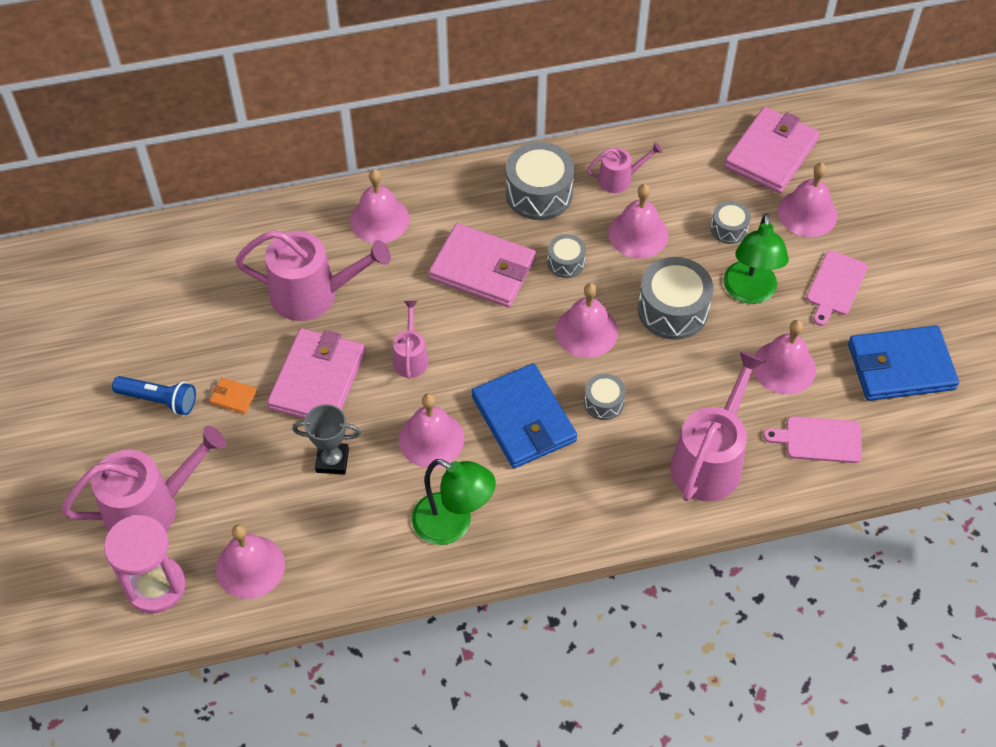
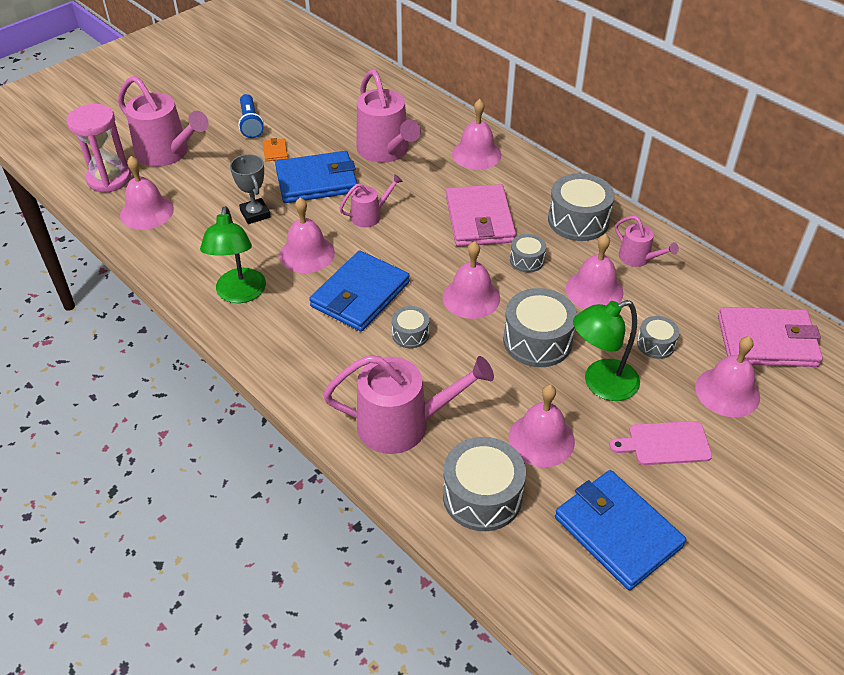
camera: 60 degrees right, 10 degrees down
(318, 380) = (317, 181): pink wallet -> blue wallet
(819, 440) = (482, 496): pink cutting board -> grey drum

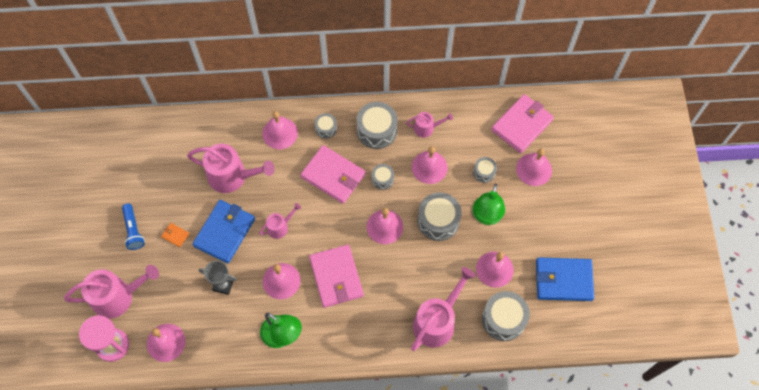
camera: 50 degrees left, 20 degrees up
(250, 123) = (133, 230): blue flashlight -> blue flashlight turned 45 degrees clockwise
(360, 295) = (336, 277): blue wallet -> pink wallet
(369, 216) = (280, 227): pink watering can -> pink watering can turned 45 degrees clockwise
(410, 334) = (384, 274): grey drum -> grey drum (326, 128)
(665, 443) = (538, 221): pink cutting board -> none

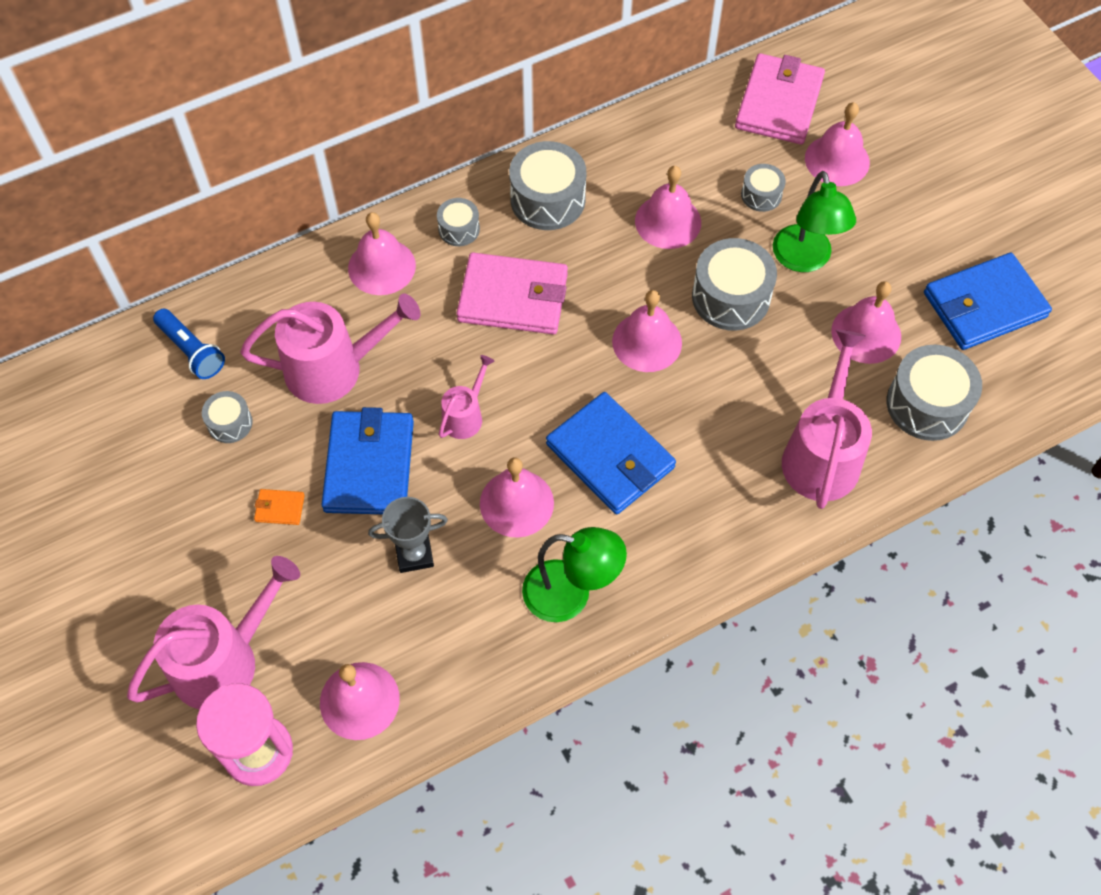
camera: 25 degrees left, 5 degrees down
(133, 230) = (194, 532): blue flashlight -> blue flashlight (191, 351)
(336, 277) = (610, 456): pink wallet -> blue wallet
(382, 179) = (600, 270): grey drum -> grey drum (230, 423)
(426, 128) = (629, 165): pink watering can -> none

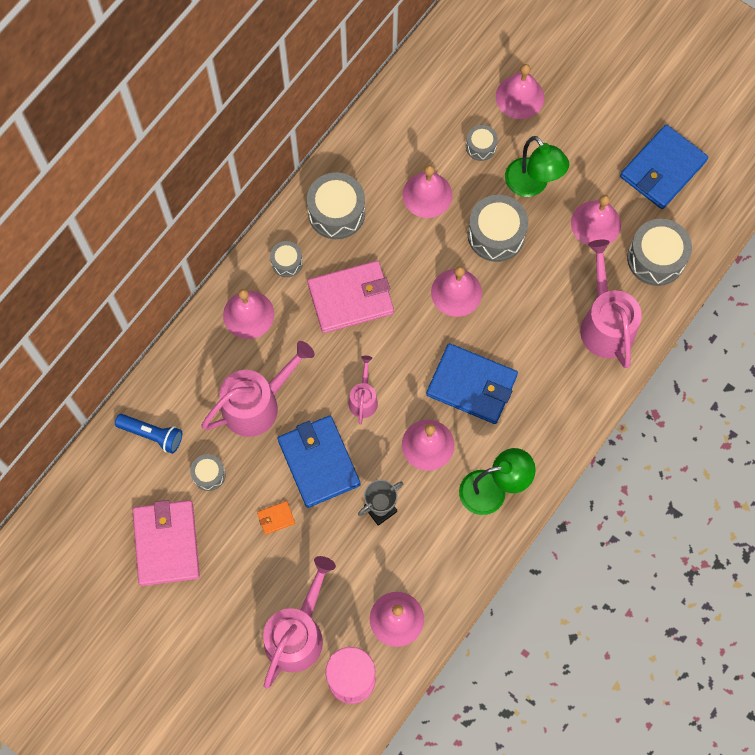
camera: 25 degrees left, 10 degrees up
(779, 103) = (460, 66): pink wallet -> pink wallet (167, 543)

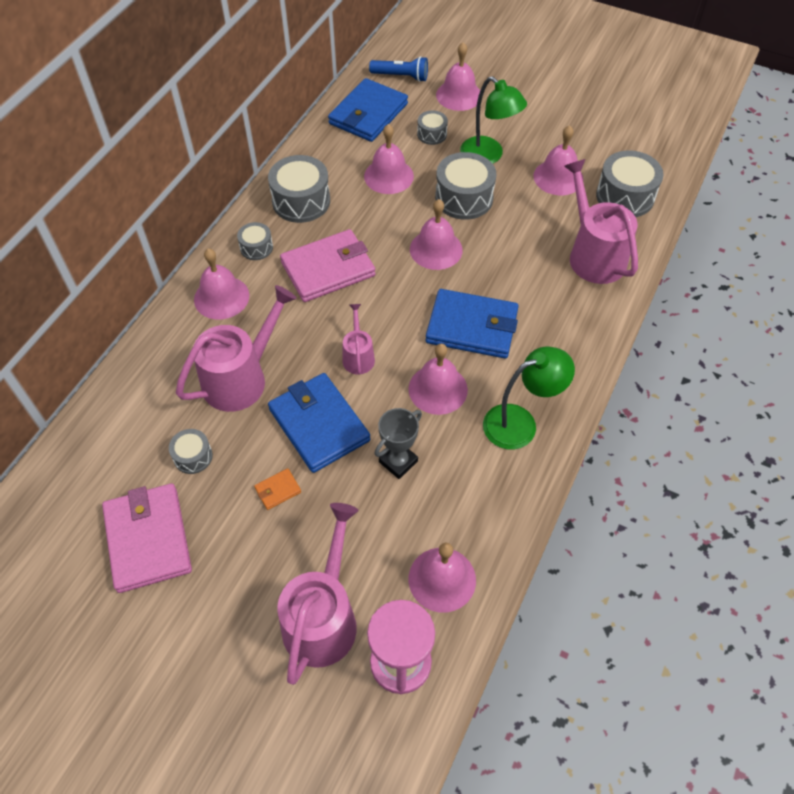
camera: 10 degrees left, 15 degrees down
(152, 434) = (123, 426): blue flashlight -> blue flashlight (401, 76)
(662, 169) = (607, 130): blue wallet -> blue wallet (368, 114)

